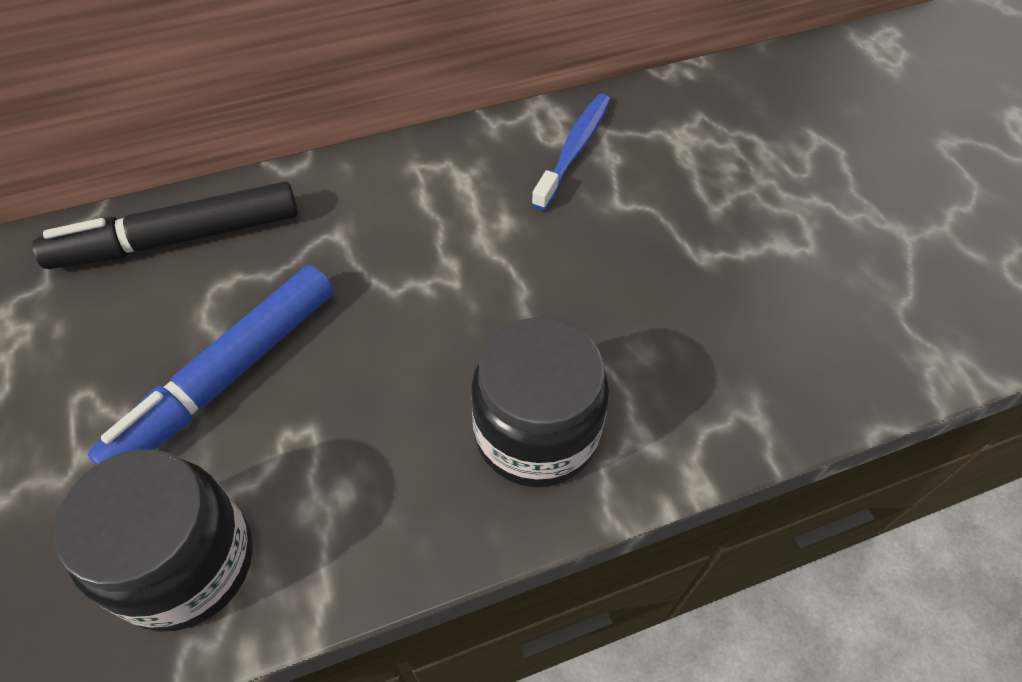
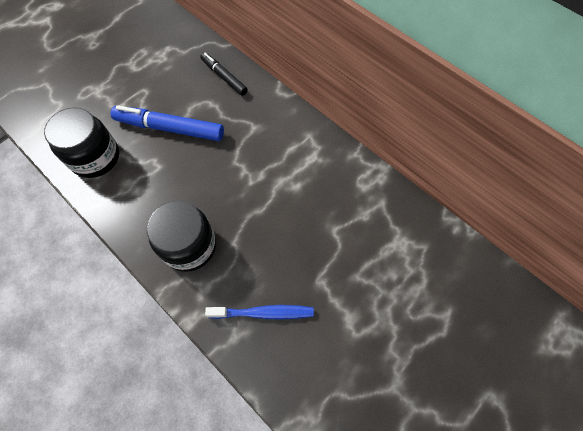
camera: 65 degrees right, 10 degrees up
(178, 239) = (224, 77): black marker -> black marker, size x0.61
(574, 150) = (359, 196): blue toothbrush -> blue toothbrush (263, 313)

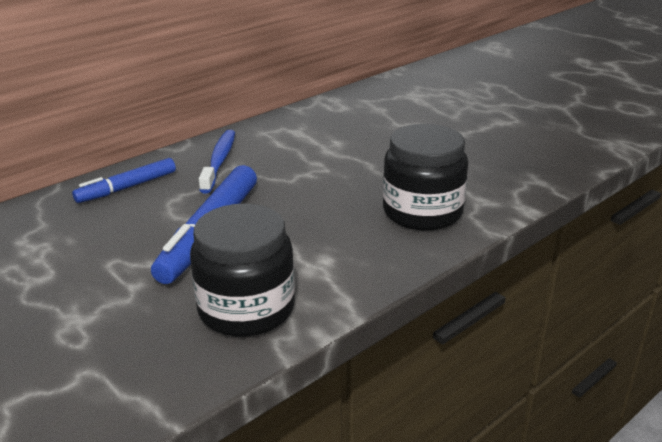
camera: 85 degrees left, 35 degrees down
(224, 77) = (127, 187): black marker -> blue marker
(263, 313) = (505, 164): blue toothbrush -> blue toothbrush (219, 161)

